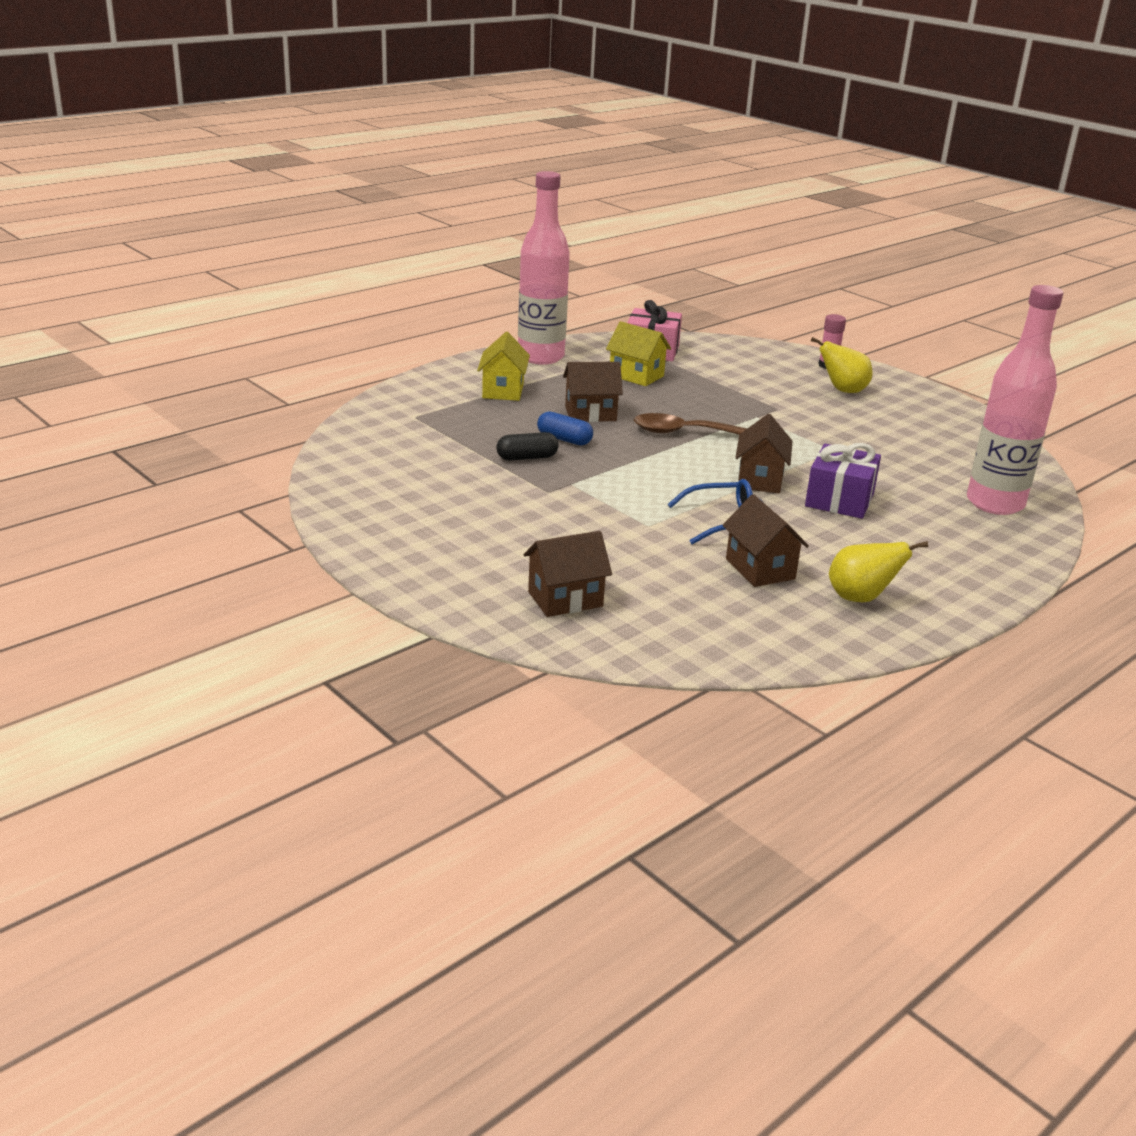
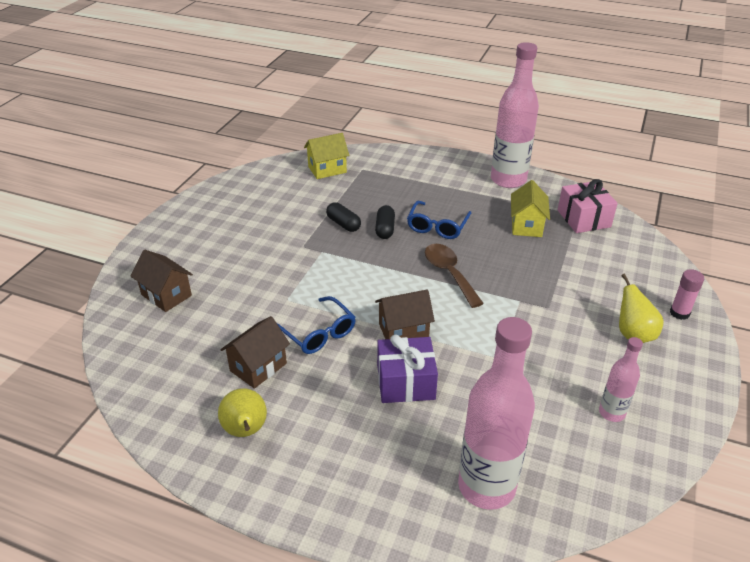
camera: 65 degrees right, 10 degrees up
(503, 391) = (435, 184): yellow house -> yellow house (327, 169)
(564, 439) = (385, 229): blue capsule -> black capsule
(590, 413) = (437, 226): brown house -> blue glasses
(934, 430) = (611, 413): none -> pink bottle

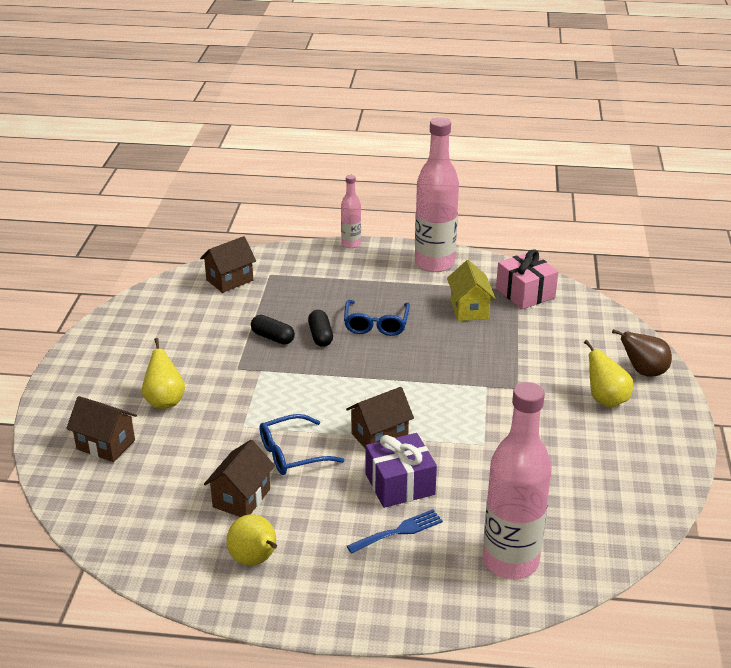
camera: 15 degrees left, 5 degrees down
(231, 265) = (165, 401): none -> yellow pear
(318, 333) = (291, 454): blue glasses -> blue glasses turned 120 degrees clockwise
(327, 169) = (229, 280): yellow house -> brown house
(388, 430) = (399, 531): none -> blue fork
(449, 273) = (406, 371): brown spoon -> none
(611, 413) = (605, 474): pink bottle -> pink bottle (351, 244)
(679, 313) = (643, 372): pink glue stick -> brown pear

